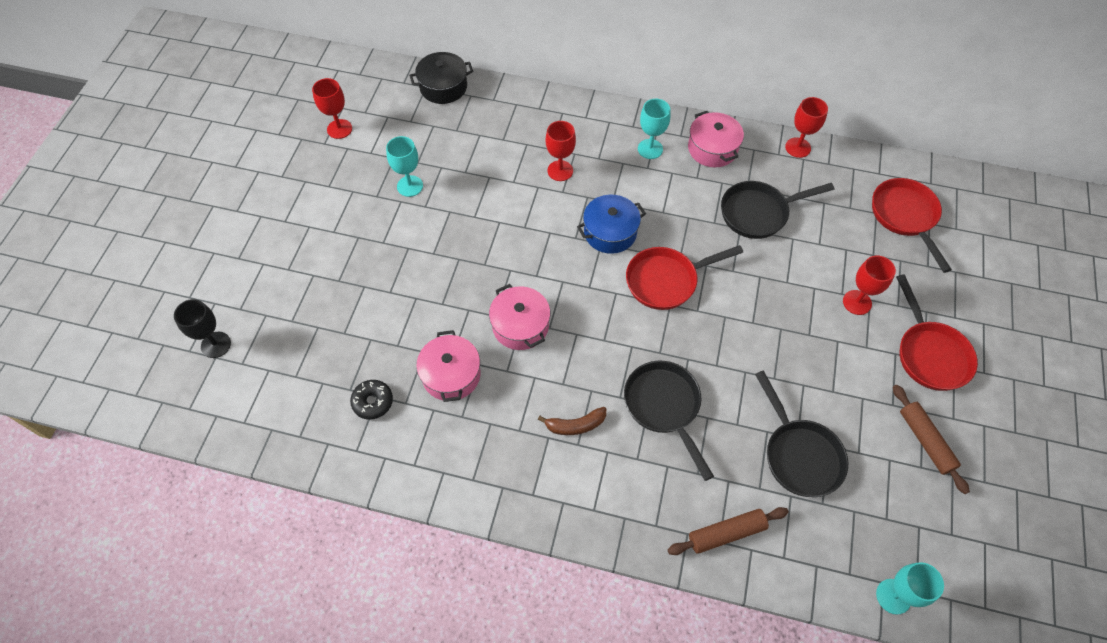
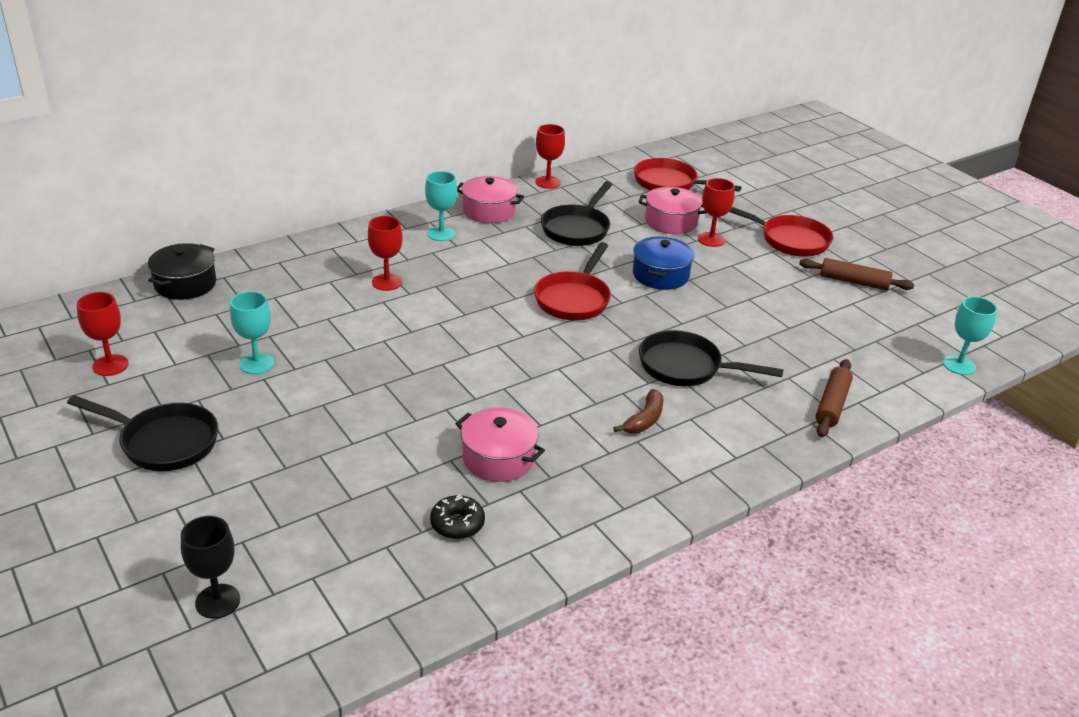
camera: 50 degrees left, 25 degrees down
(520, 326) = (506, 391): pink pot -> pink pot (671, 222)
(610, 232) = (487, 296): blue pot -> blue pot (660, 275)
(799, 455) = (804, 335): black pan -> black pan (163, 442)

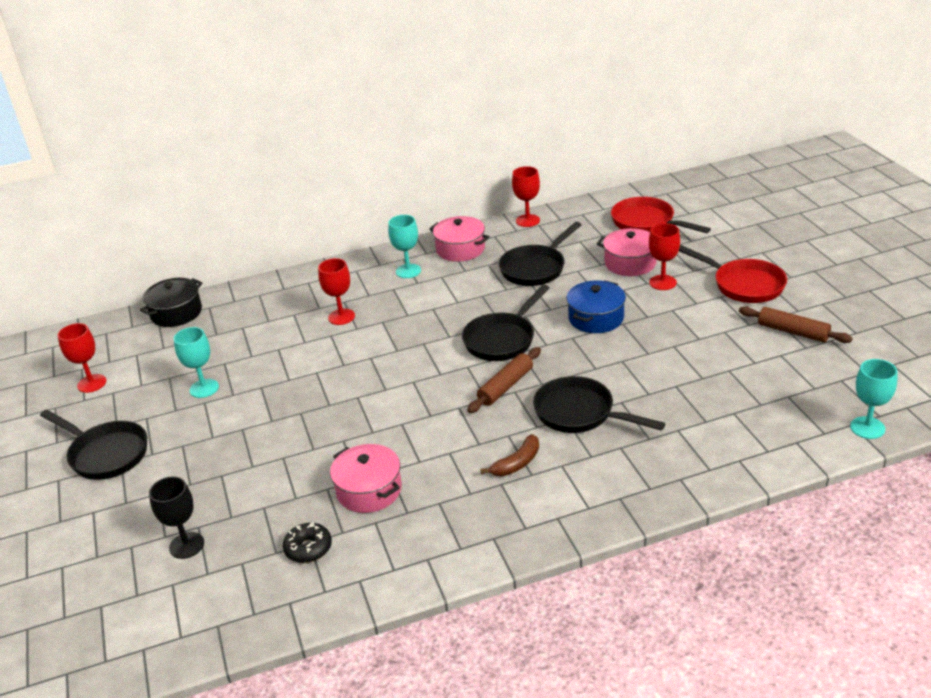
camera: 20 degrees right, 0 degrees up
(217, 601) = (92, 596): black goblet -> black goblet (186, 545)
(574, 299) = (502, 339): red pan -> black pan
(832, 405) = (709, 461): brown rolling pin -> brown rolling pin (505, 386)

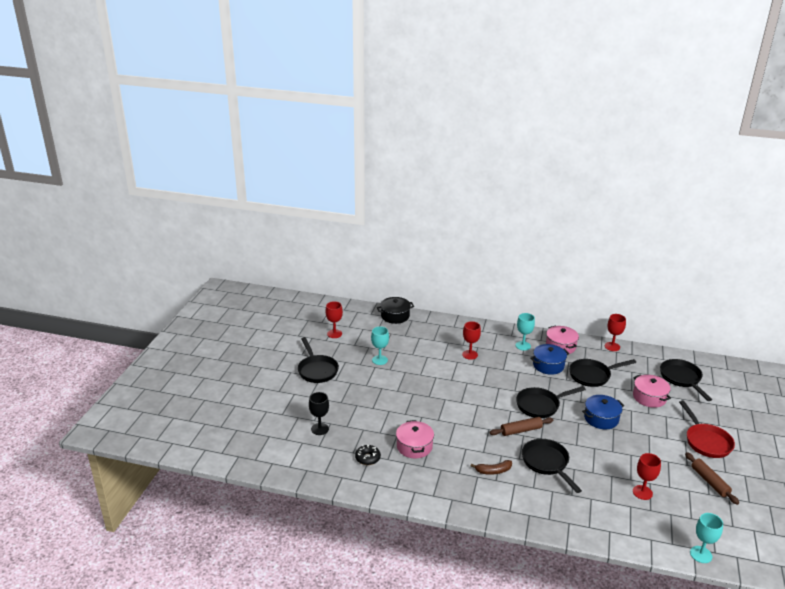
camera: 30 degrees right, 5 degrees down
(466, 281) = (548, 365): none -> blue pot
(647, 223) = (681, 379): red pan -> black pan
(663, 282) = (658, 417): red goblet -> red goblet (642, 492)

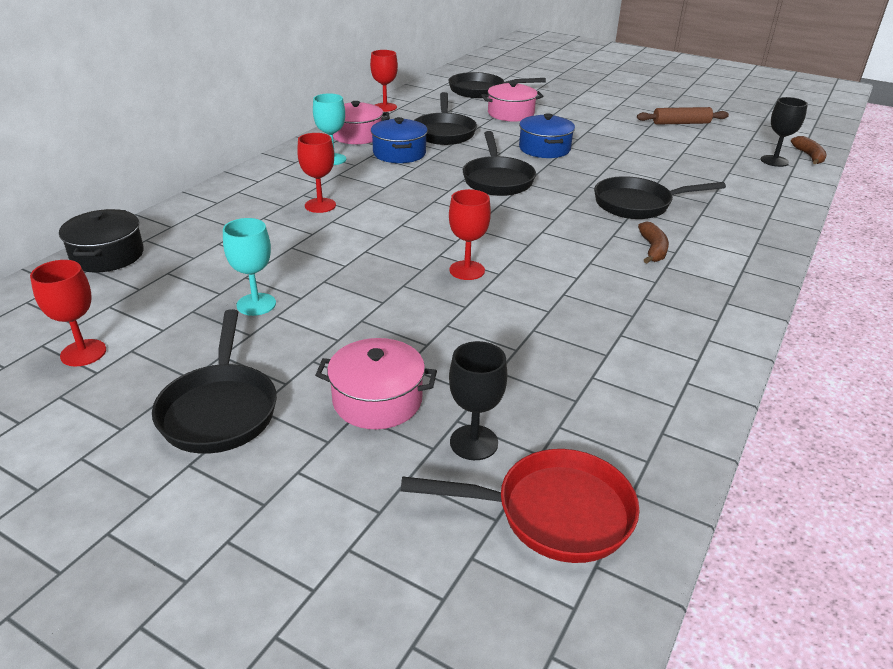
camera: 75 degrees left, 5 degrees up
(317, 370) = (220, 409): black pan -> black pan turned 90 degrees clockwise
(367, 458) = (600, 381): black donut -> none
(414, 446) = (573, 314): pink pot -> pink pot (377, 400)
(521, 430) = (554, 206): brown rolling pin -> none
(642, 492) = (701, 160): red goblet -> red goblet (467, 270)
(673, 532) = (774, 161): none -> black goblet
(701, 554) = (809, 156): turquoise goblet -> brown banana
(706, 441) = (607, 108): red pan -> red pan (553, 513)

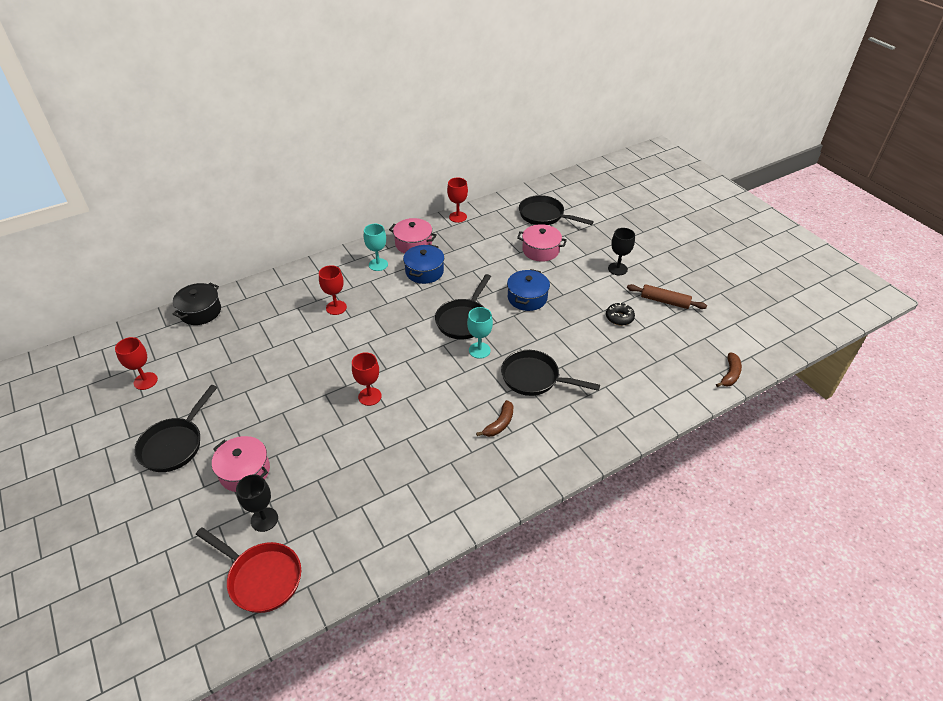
camera: 30 degrees right, 10 degrees up
(256, 304) = (242, 379): turquoise goblet -> turquoise goblet (479, 350)
(444, 132) = (473, 258): black pan -> none
(656, 142) = (619, 318): none -> black donut
(774, 161) = (693, 370): black goblet -> black goblet (617, 269)

